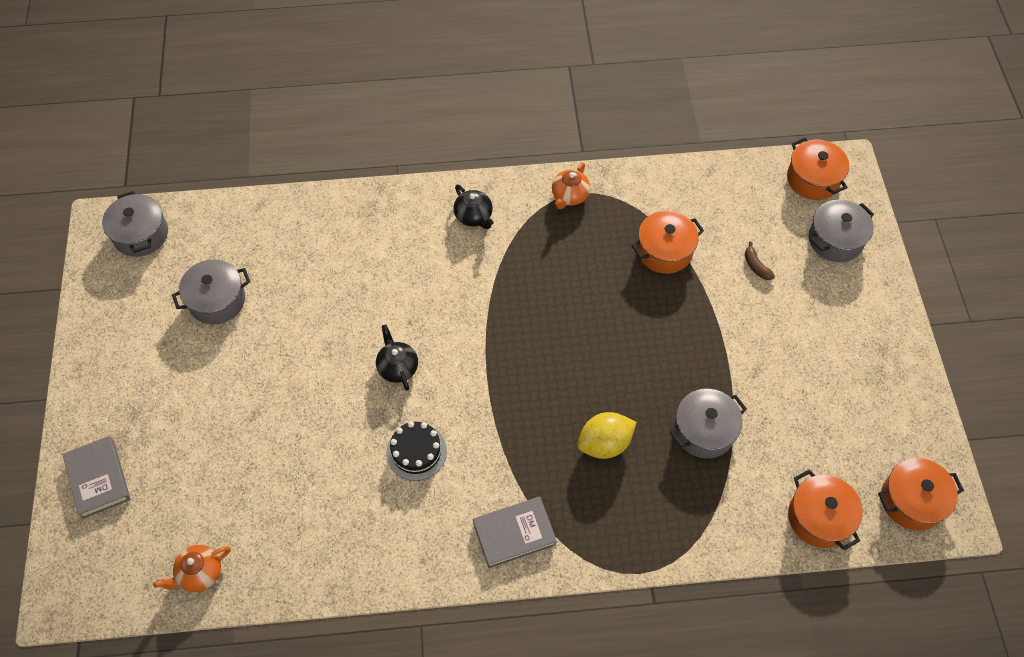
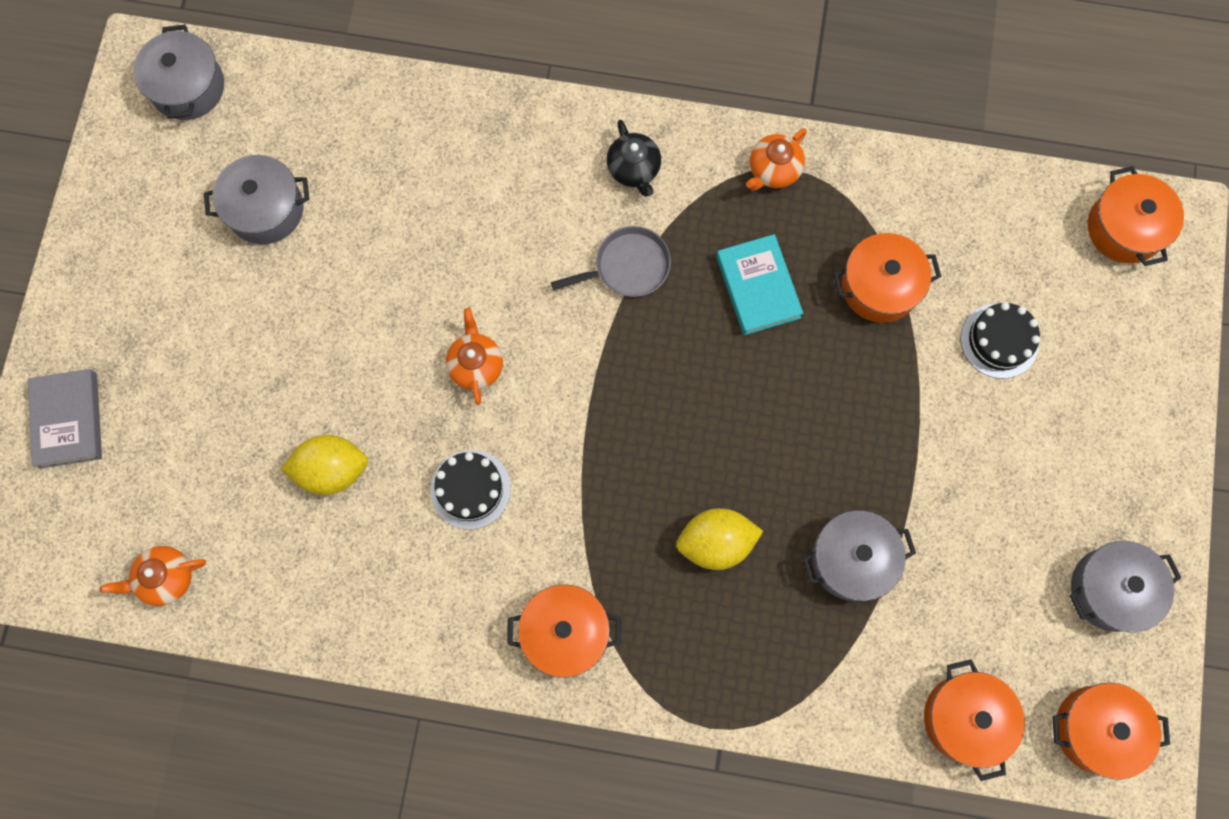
camera: 15 degrees right, 15 degrees up
(309, 464) = (332, 470): none -> yellow lemon
(397, 367) = (476, 365): black teapot -> orange teapot
(488, 278) = (628, 266): none -> grey pan
(514, 533) = (565, 632): grey book -> orange pot
(582, 270) = (758, 287): none -> turquoise book
(756, 266) = (999, 341): brown banana -> black cake
(835, 240) = (1124, 329): grey pot -> grey pot (1110, 589)

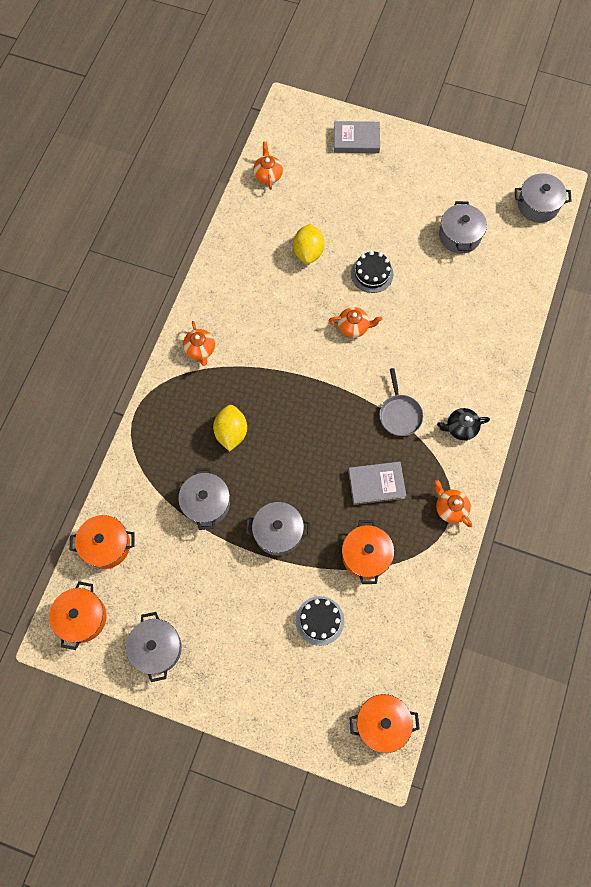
camera: 100 degrees right, 5 degrees down
(470, 489) = (285, 315): black cake -> black cake (372, 274)
(565, 632) = (200, 350): orange pot -> orange teapot
(758, 287) = (376, 484): turquoise book -> grey book
(874, 430) = (278, 532): none -> grey pot

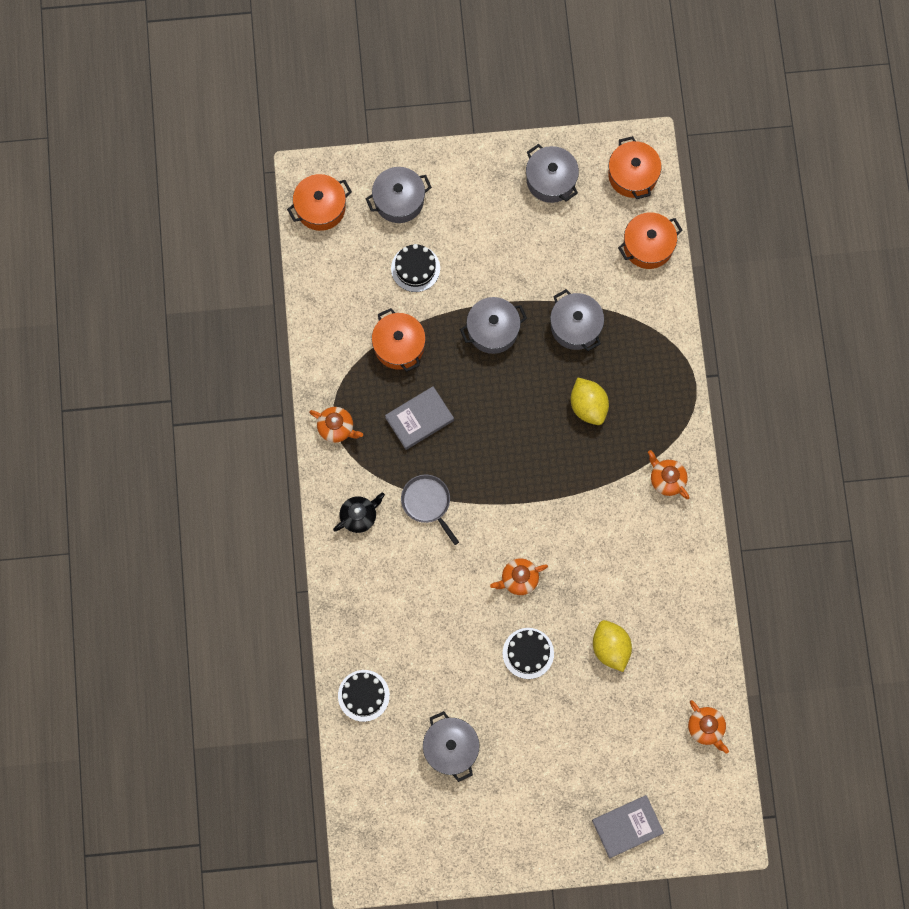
camera: 155 degrees right, 5 degrees up
(511, 296) = (363, 695): none -> black cake
(538, 205) = (376, 833): grey pot -> grey pot (399, 200)

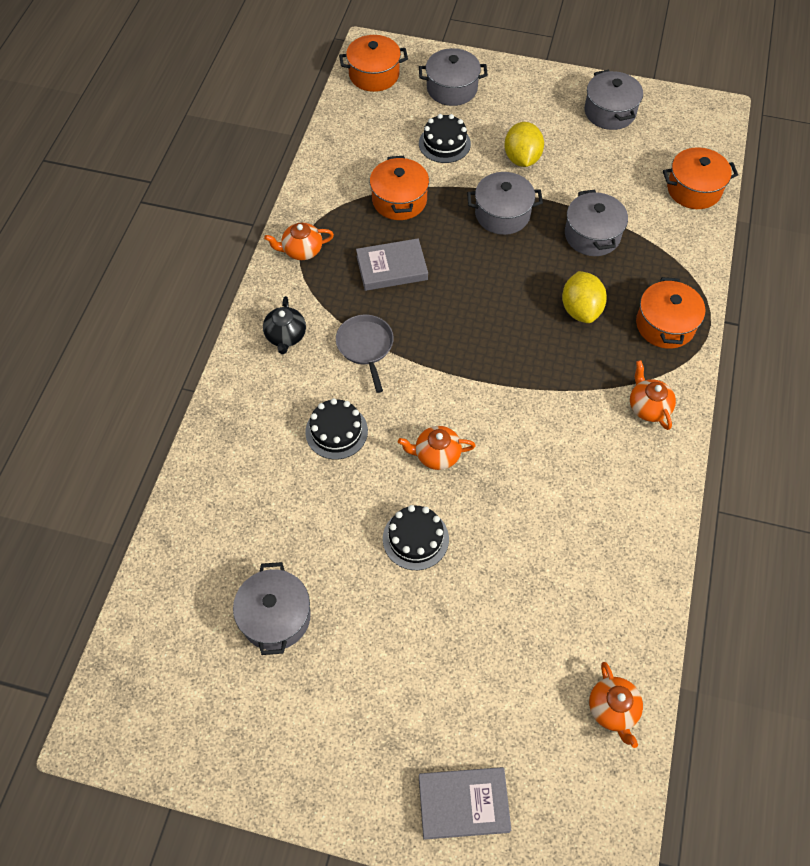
camera: 20 degrees right, 15 degrees down
(336, 428) = (301, 250): orange teapot -> orange teapot turned 120 degrees clockwise
(359, 516) = (286, 336): black teapot -> black teapot turned 105 degrees clockwise
(363, 695) = (201, 519): black cake -> black cake (336, 431)
(610, 648) = (519, 567): yellow lemon -> yellow lemon (522, 159)
(632, 175) = (695, 129): orange pot -> orange pot (665, 325)

